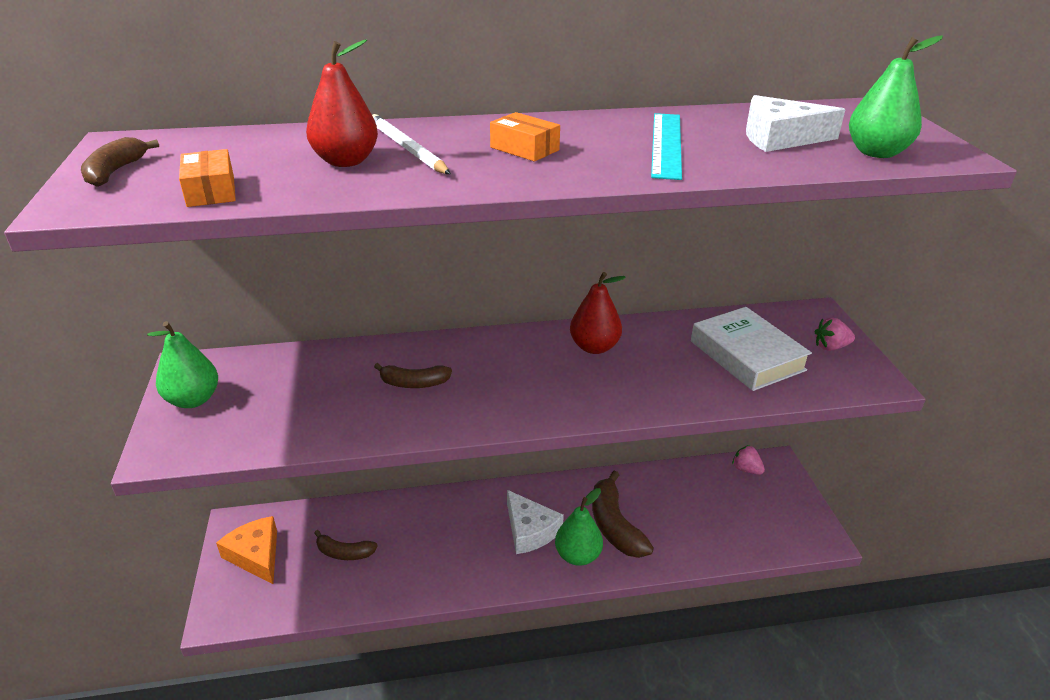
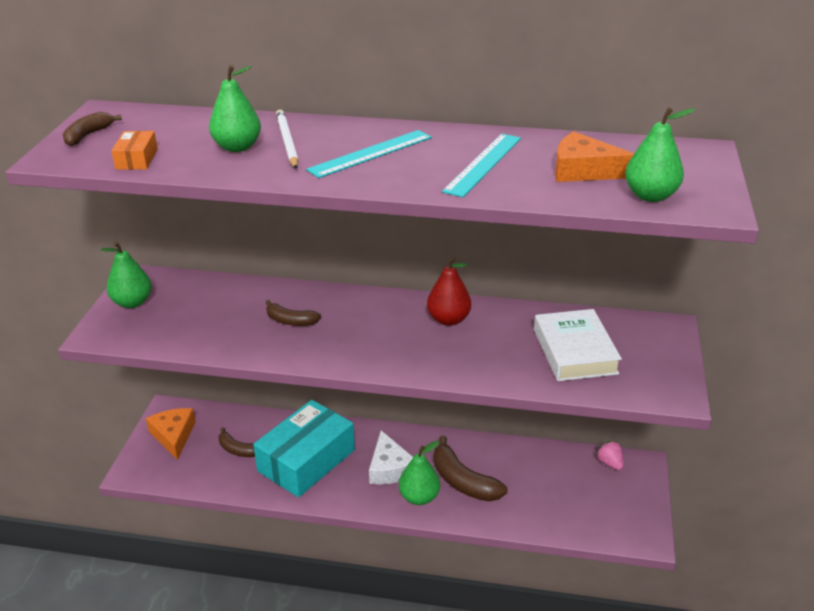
camera: 20 degrees right, 0 degrees up
(346, 161) = (237, 147): red pear -> green pear
(432, 545) = (306, 460): none -> turquoise box
(524, 149) = (370, 153): orange box -> turquoise ruler
(614, 525) = (463, 481): brown banana -> brown banana turned 45 degrees counterclockwise
(780, 138) = (583, 170): white cheese -> orange cheese
(830, 347) = (657, 359): pink strawberry -> none

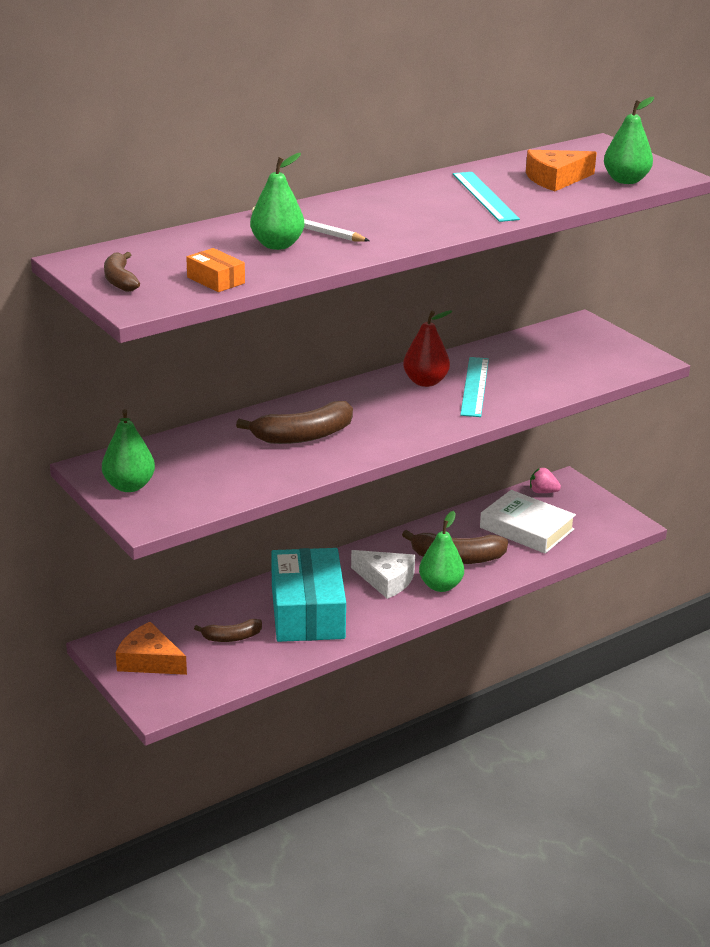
camera: 45 degrees left, 5 degrees down
(291, 321) = (303, 436): brown banana -> brown banana, size x1.70
(370, 153) = (391, 215): turquoise ruler -> turquoise ruler (475, 386)
(574, 351) = (548, 363): white book -> white book (526, 528)

